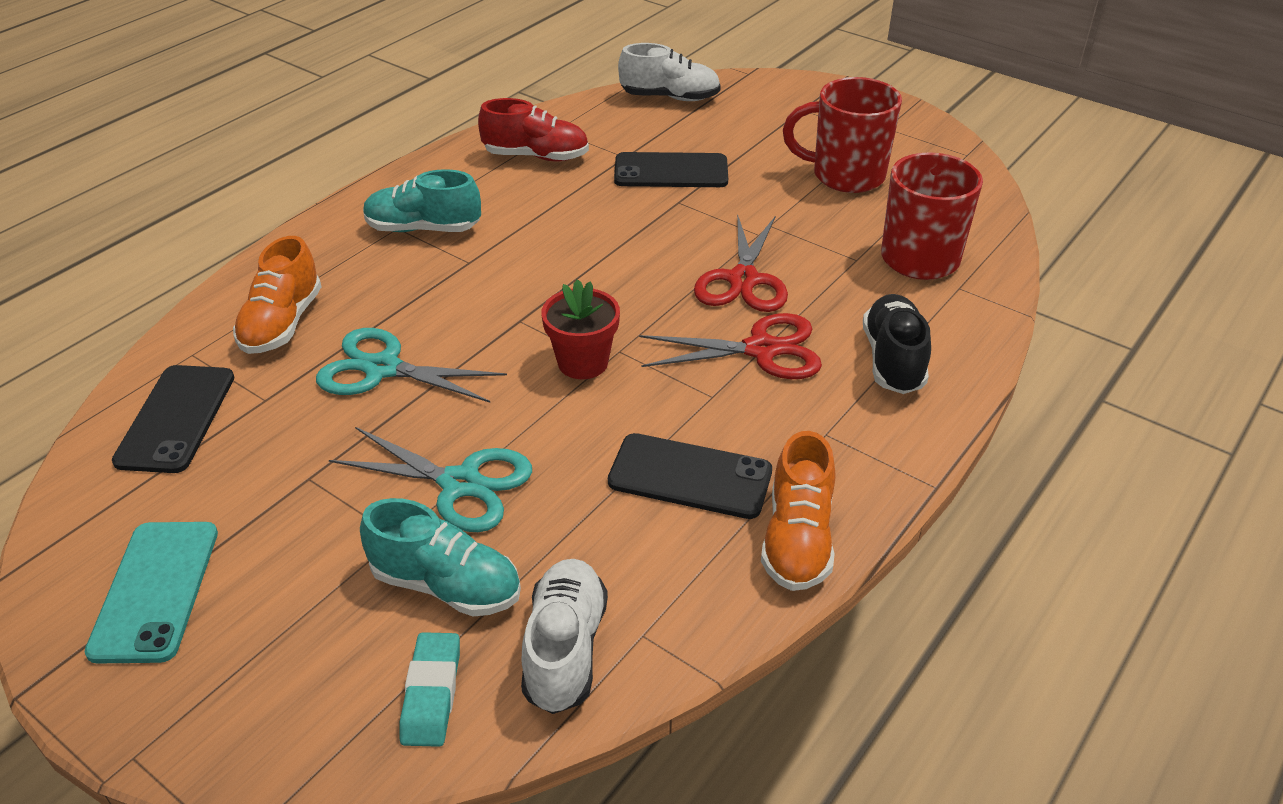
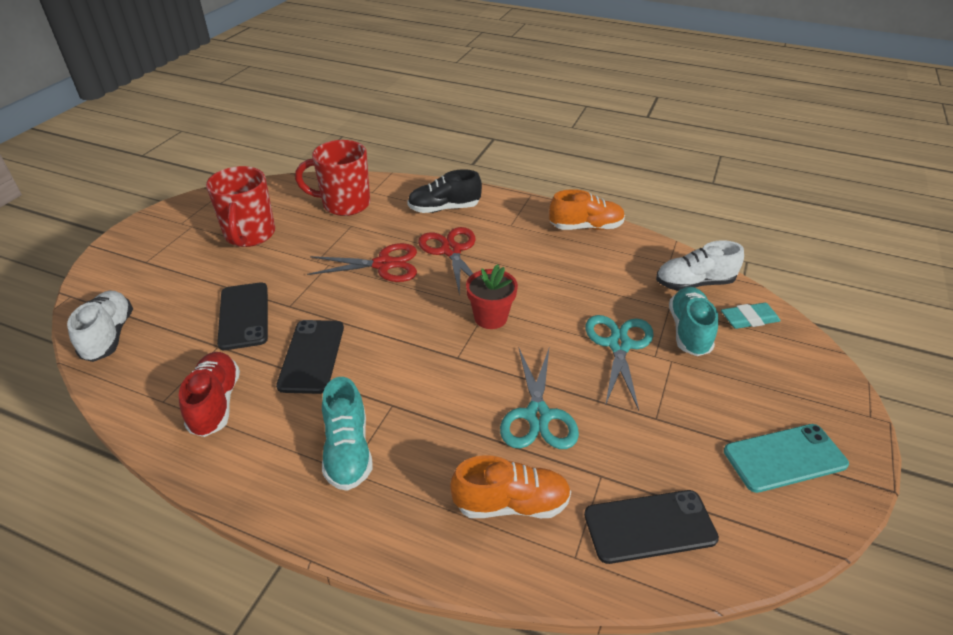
camera: 105 degrees left, 0 degrees up
(690, 477) = (564, 262): black phone -> black phone (312, 356)

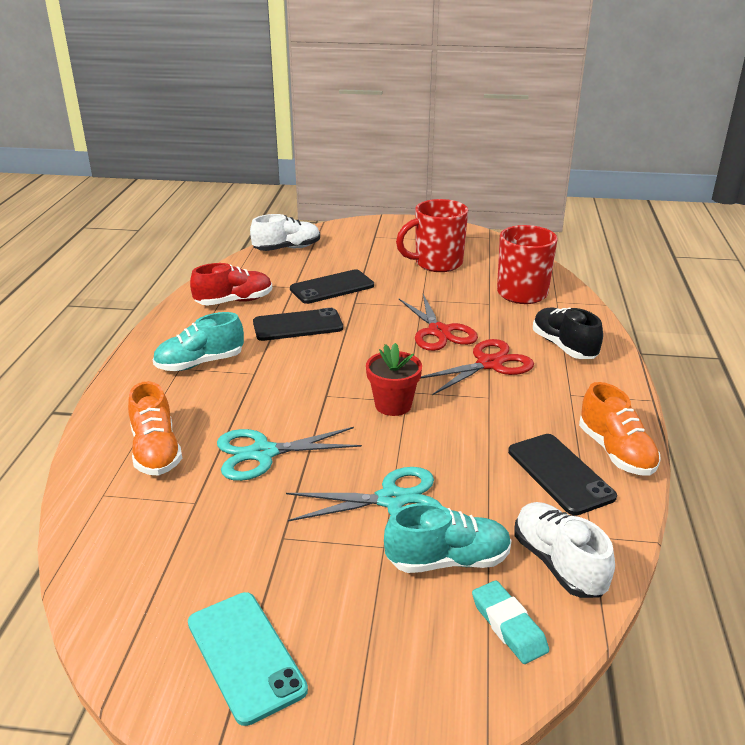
camera: 75 degrees right, 10 degrees down
(649, 526) = (136, 540): black phone -> black phone (560, 474)

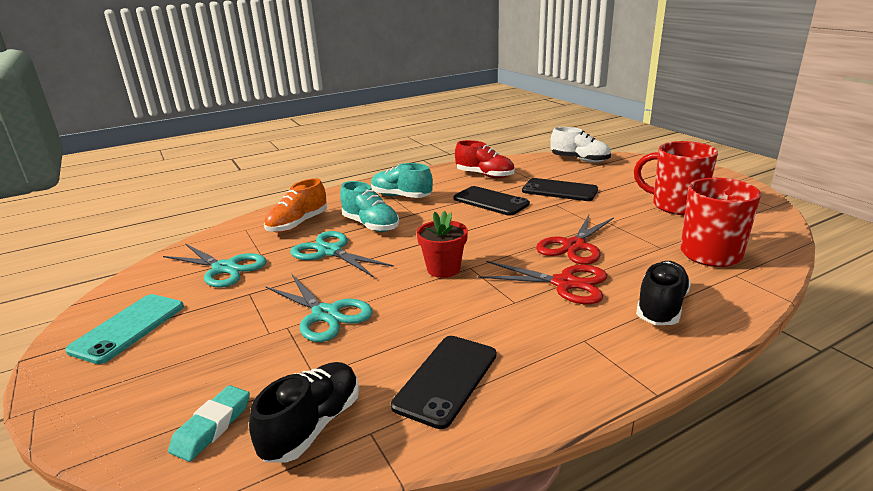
camera: 55 degrees right, 5 degrees down
(194, 540) = (225, 268): none -> turquoise scissors
(448, 560) = (273, 366): turquoise shoe -> turquoise shoe (370, 225)
(558, 563) = (313, 425): white shoe -> black shoe
(616, 452) = (523, 401): orange shoe -> none

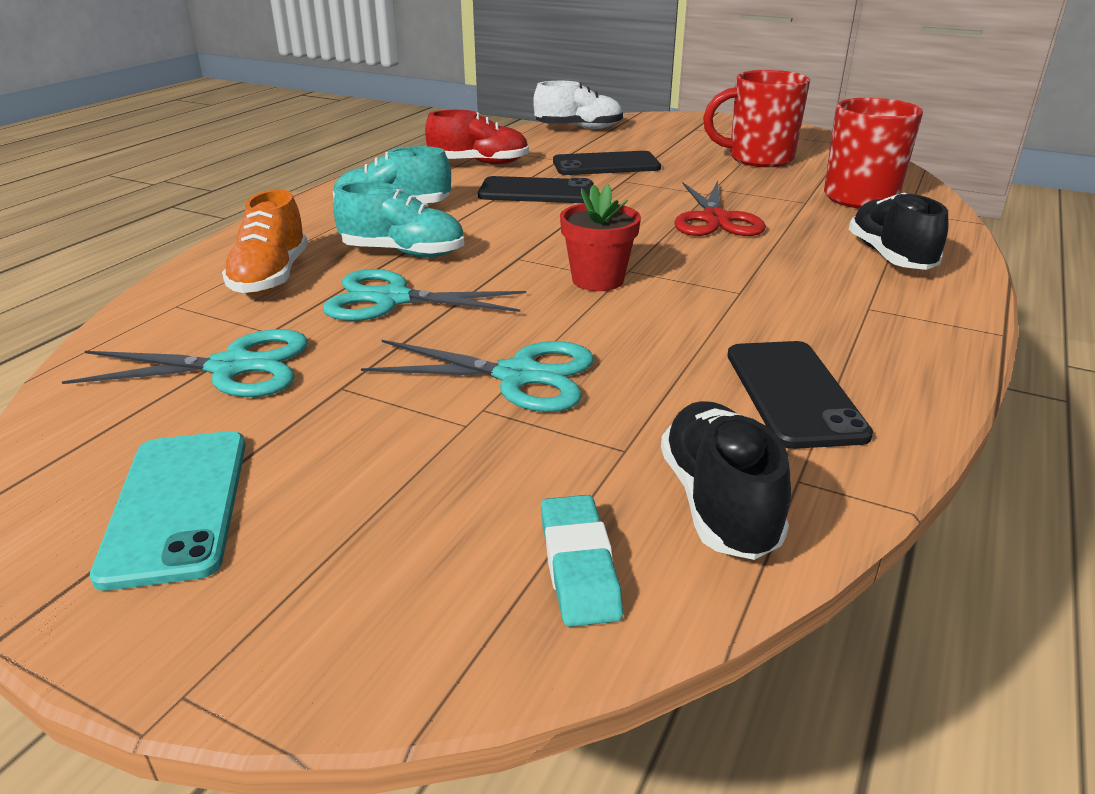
camera: 35 degrees left, 5 degrees up
(565, 283) = (765, 259): red scissors -> none

